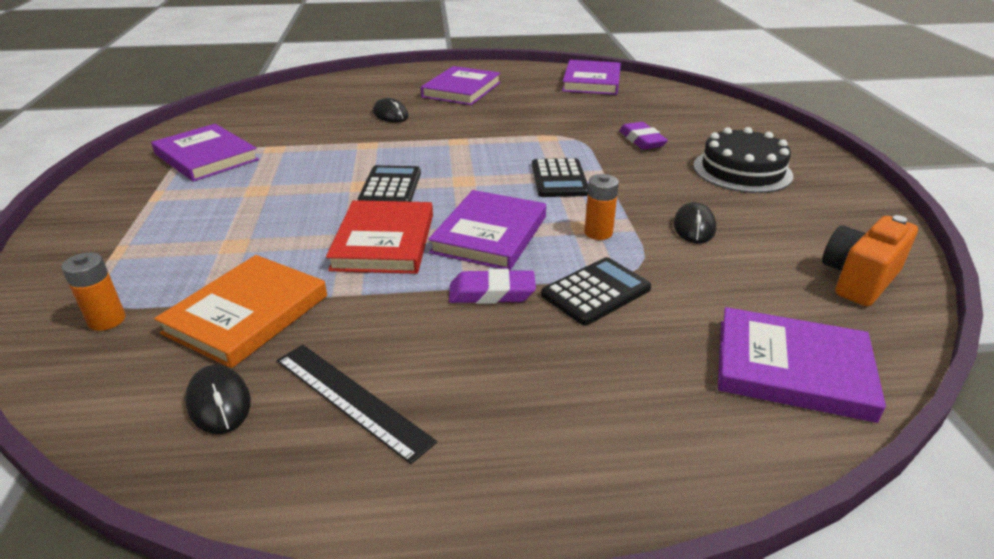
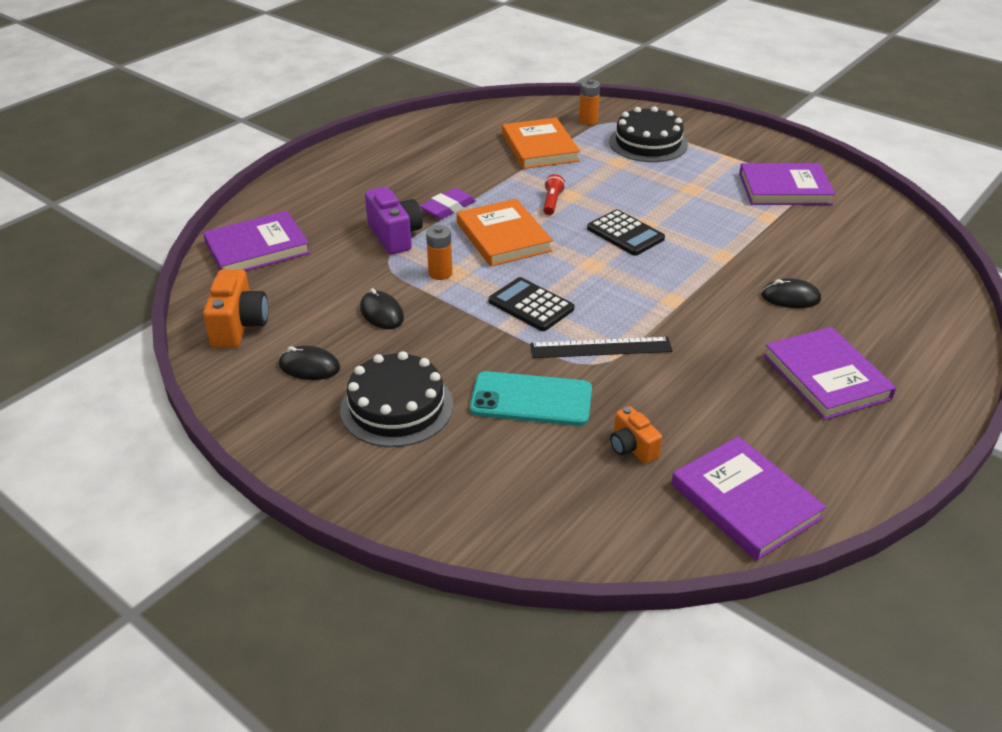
camera: 135 degrees right, 5 degrees up
(155, 249) = (648, 143): none -> black cake
(219, 402) = (484, 127): black mouse -> black mouse (309, 367)
(352, 399) = (438, 149): black ruler -> black ruler (601, 348)
(384, 242) = (552, 202): red book -> red flashlight
(490, 234) = (503, 237): purple book -> orange book
(596, 292) = (395, 236): black calculator -> purple camera
(614, 108) = (632, 448): none -> orange camera
(641, 140) = (531, 399): purple eraser -> turquoise phone

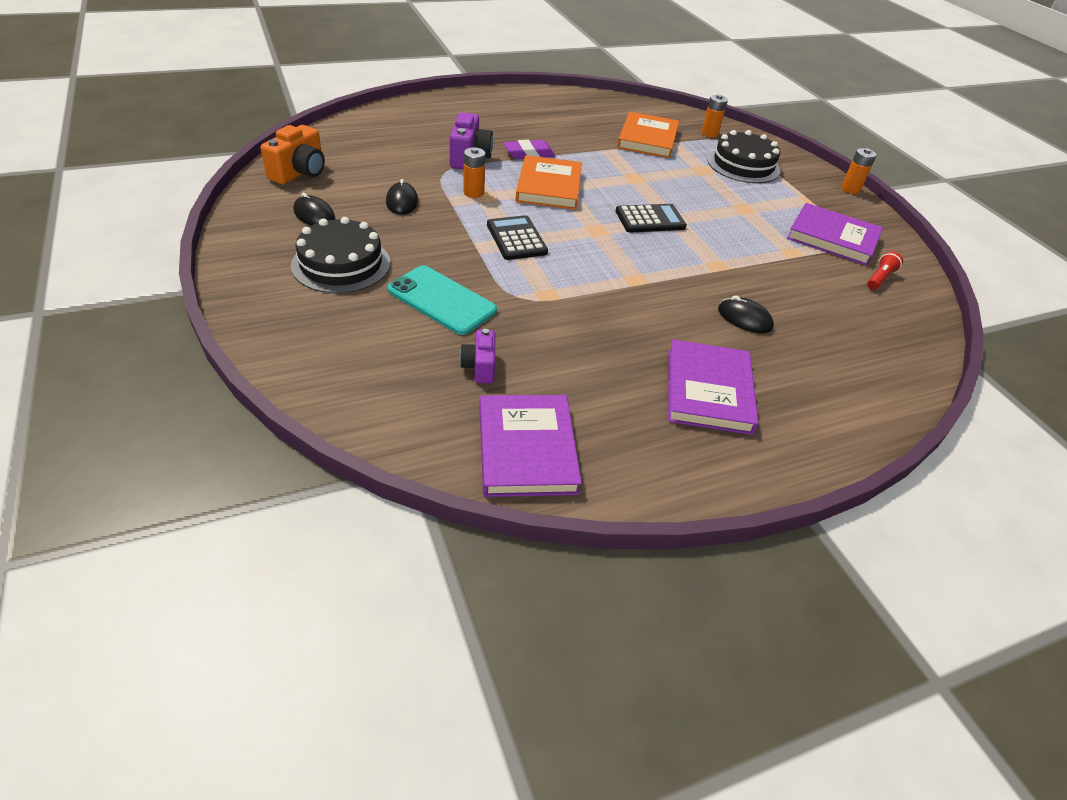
camera: 25 degrees right, 5 degrees up
(257, 248) = (367, 132): purple book -> none
(552, 202) = (614, 177): red flashlight -> red flashlight (879, 278)
(601, 348) = (537, 289): black ruler -> none
(625, 233) = (650, 219): black calculator -> black calculator turned 90 degrees counterclockwise
(632, 448) = (479, 367): orange camera -> purple camera
(754, 133) = (850, 189): none -> orange battery

